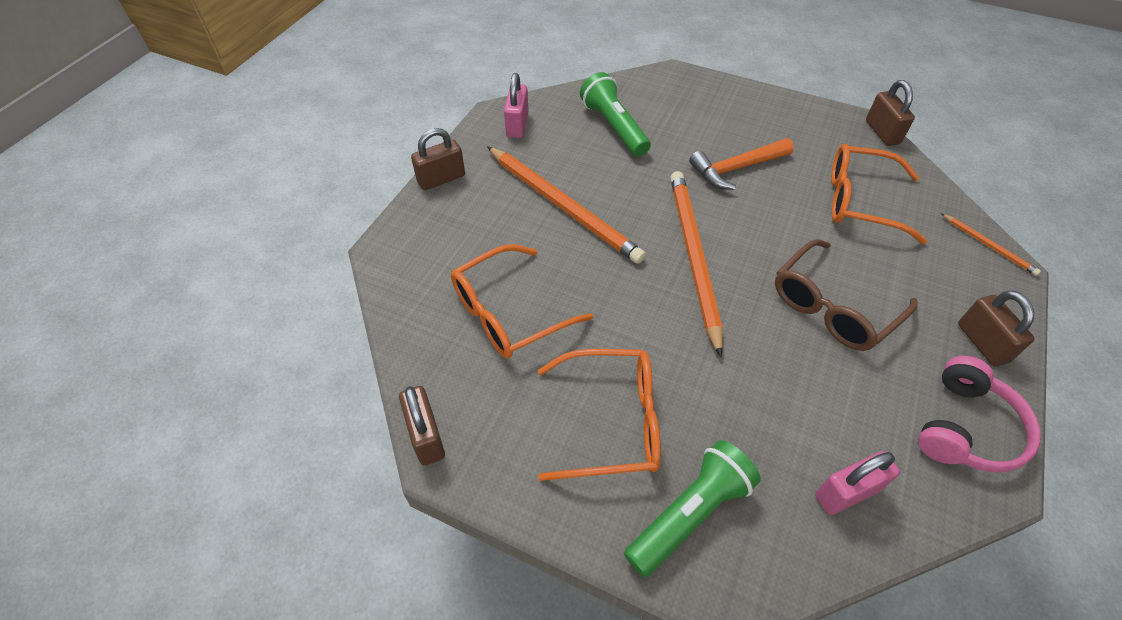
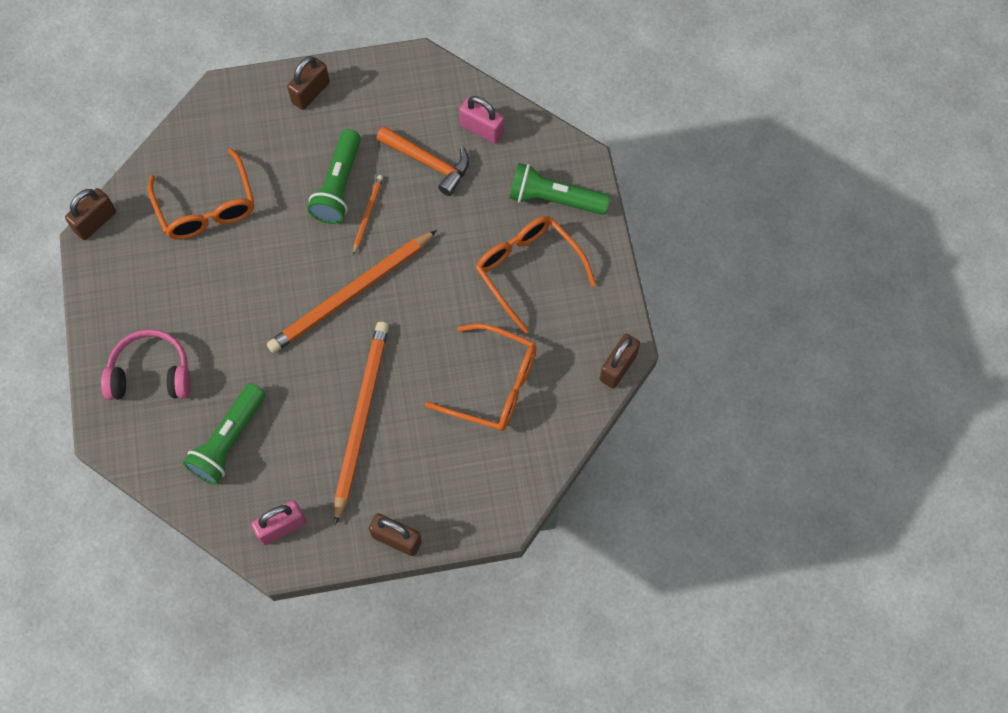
camera: 125 degrees left, 15 degrees up
(736, 168) = (223, 312): orange hammer -> orange hammer (428, 162)
(833, 307) = (338, 186): brown glasses -> green flashlight
(966, 428) = (390, 84): pink headphones -> pink headphones (151, 373)
(988, 246) = (204, 110): orange pencil -> orange pencil (368, 214)

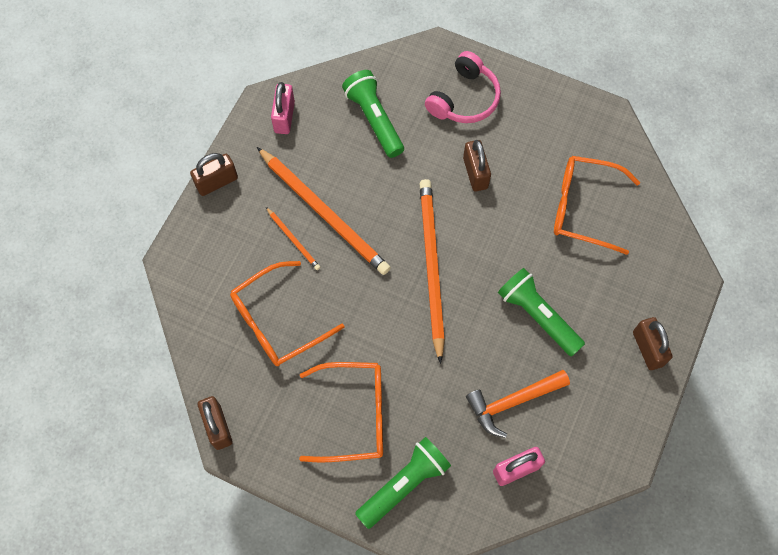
camera: 125 degrees right, 0 degrees up
(95, 222) = (622, 126): brown padlock -> brown padlock (475, 173)
(368, 214) = (495, 322): orange pencil -> orange pencil (293, 240)

